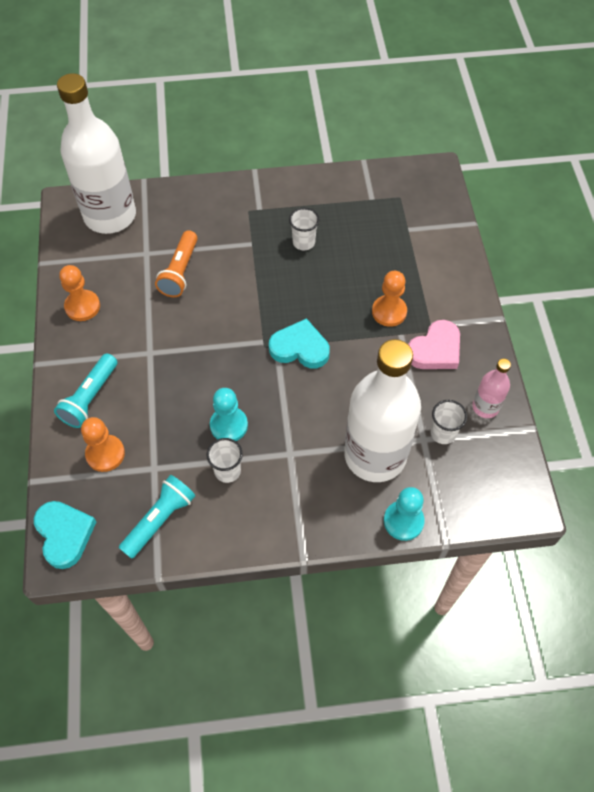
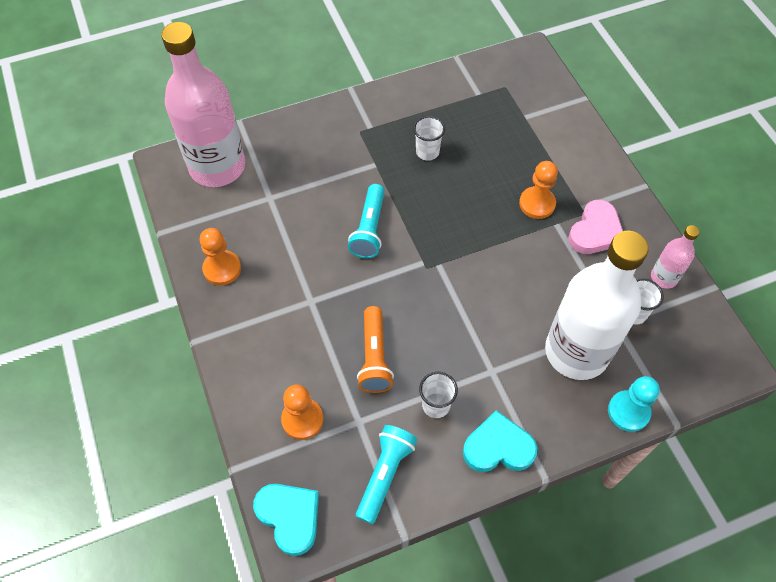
camera: 15 degrees left, 0 degrees up
(90, 397) = (265, 363): turquoise flashlight -> turquoise flashlight (369, 229)
(110, 216) = (217, 167): white bottle -> pink bottle
(180, 271) = (312, 209): orange flashlight -> orange flashlight (374, 357)
(229, 425) = (420, 357): turquoise pawn -> none
(300, 348) = (462, 260): turquoise heart -> turquoise heart (498, 447)

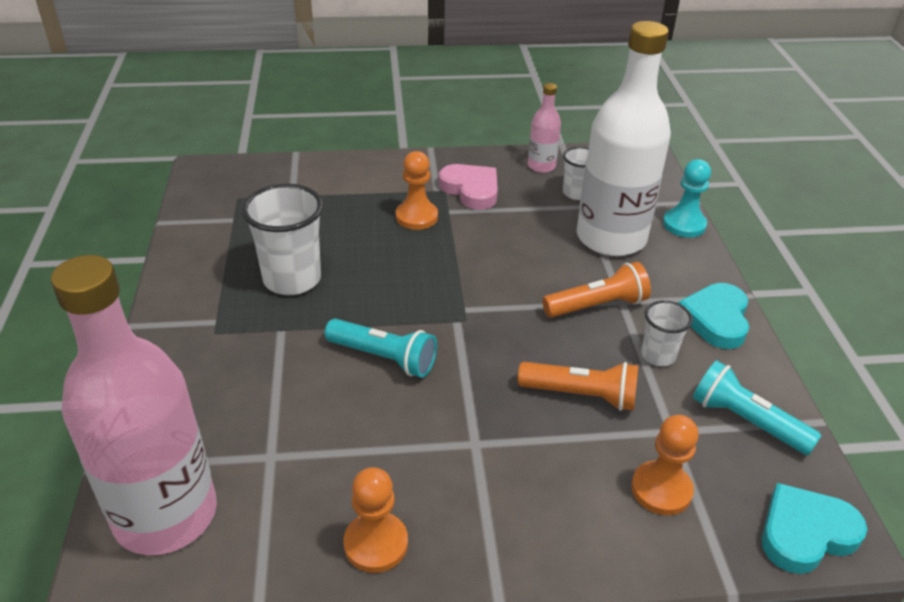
camera: 75 degrees left, 20 degrees down
(427, 152) = (292, 279): white cup -> white cup, size x1.81
(478, 353) = (597, 306): none -> orange flashlight

